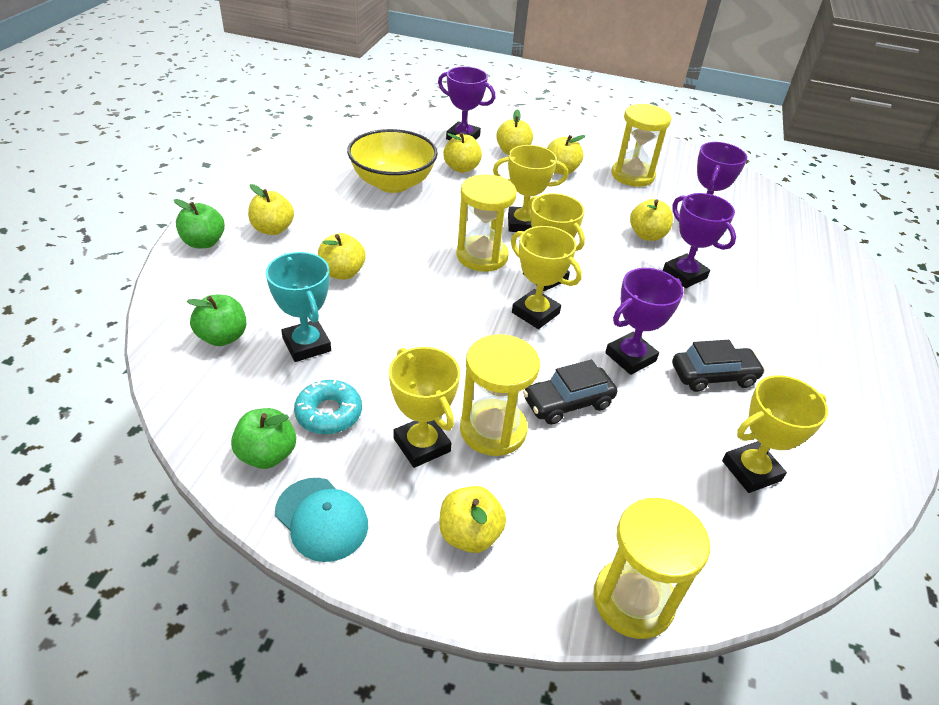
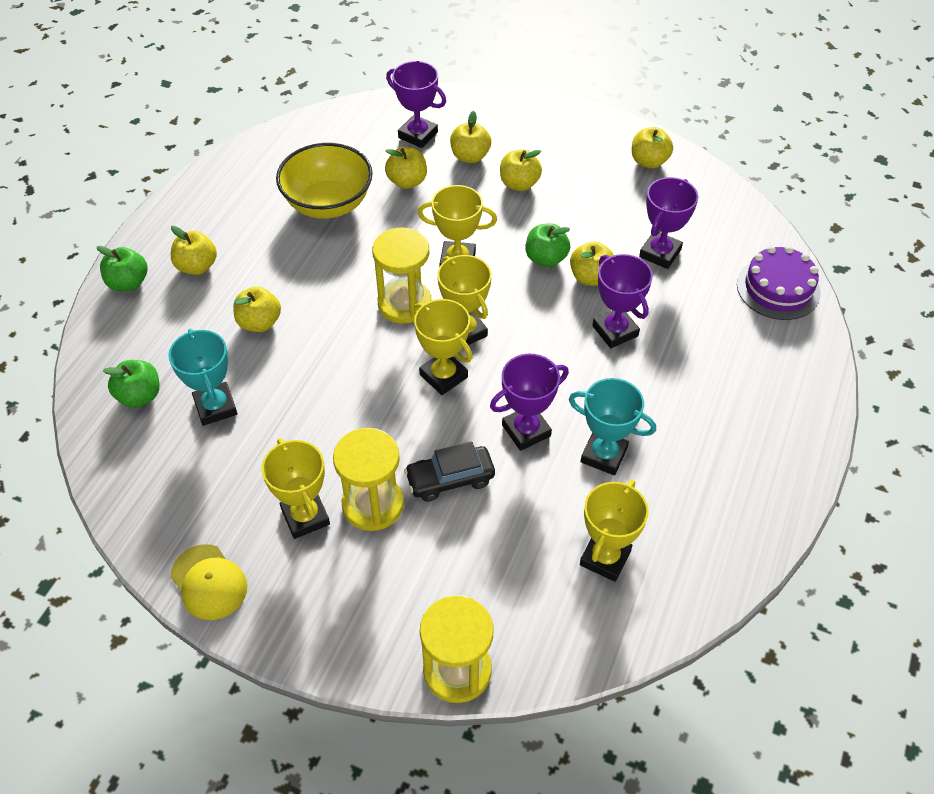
camera: 10 degrees right, 10 degrees up
(267, 455) = (169, 520): green apple -> green apple (546, 258)
(321, 519) = (209, 582): turquoise cap -> yellow cap
(329, 413) = (227, 481): turquoise donut -> none
(469, 534) = (331, 603): yellow apple -> yellow apple (649, 161)
(632, 175) = (600, 191): yellow hourglass -> none
(713, 376) = (604, 455): black car -> turquoise trophy
(751, 471) = (605, 558): yellow trophy -> yellow trophy turned 45 degrees counterclockwise
(812, 242) = (778, 288): none -> purple cake

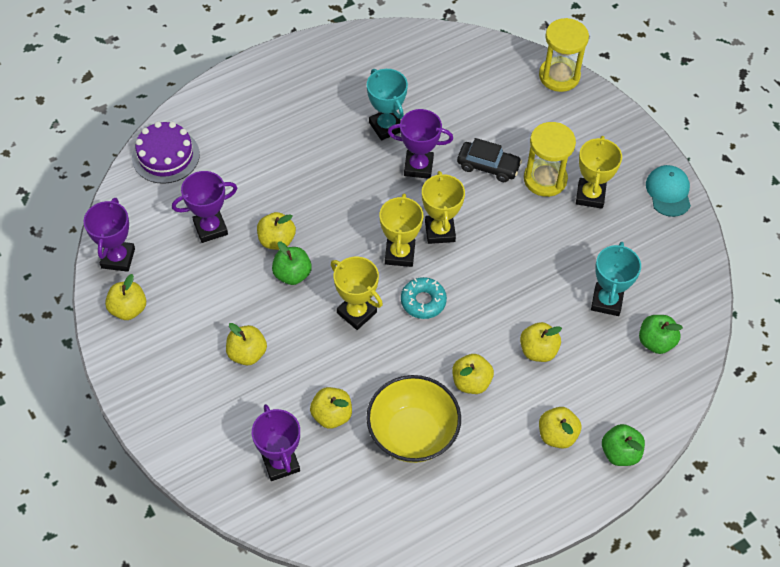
camera: 145 degrees left, 5 degrees up
(209, 582) = (668, 192): yellow cap -> turquoise cap
(404, 303) = (423, 301): yellow hourglass -> turquoise donut
(470, 156) = (259, 408): yellow apple -> yellow apple (471, 382)
(605, 558) = (437, 78): yellow trophy -> none
(615, 331) = (301, 193): purple trophy -> purple trophy (118, 258)

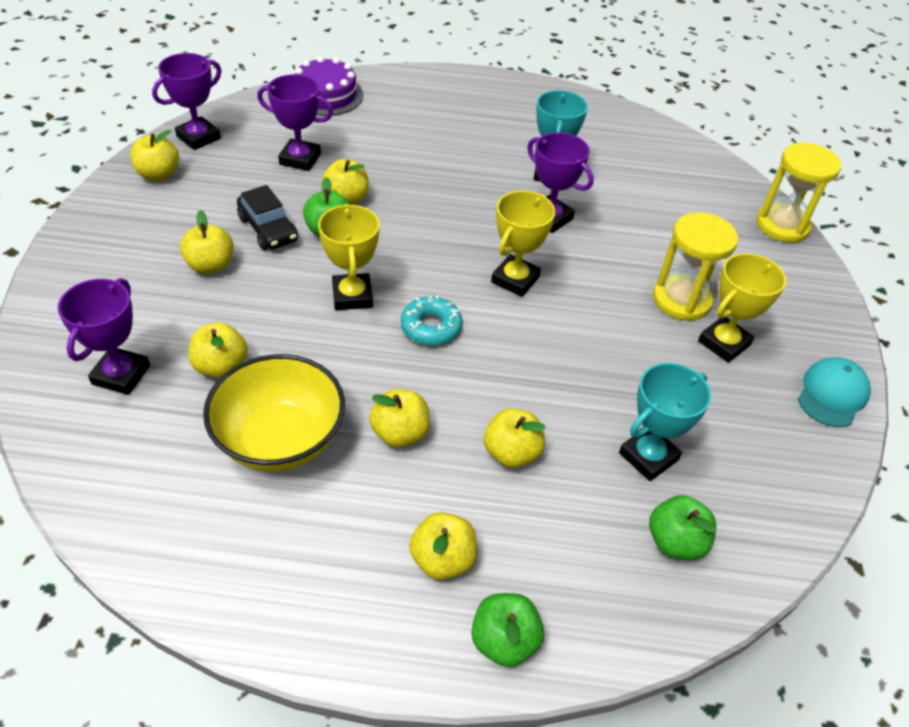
camera: 35 degrees right, 10 degrees down
(400, 254) = (452, 274): yellow trophy -> none
(488, 166) = (626, 256): black car -> black car (268, 229)

